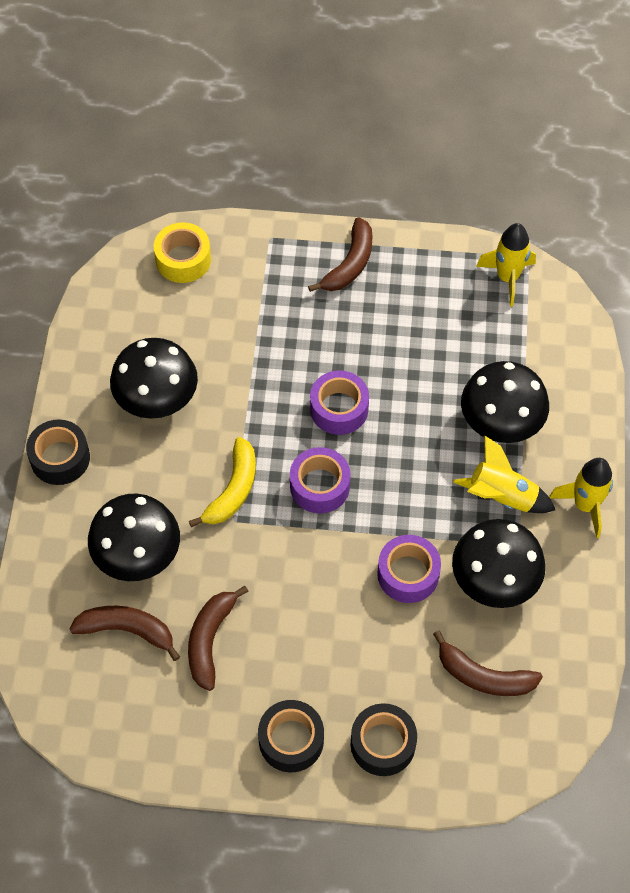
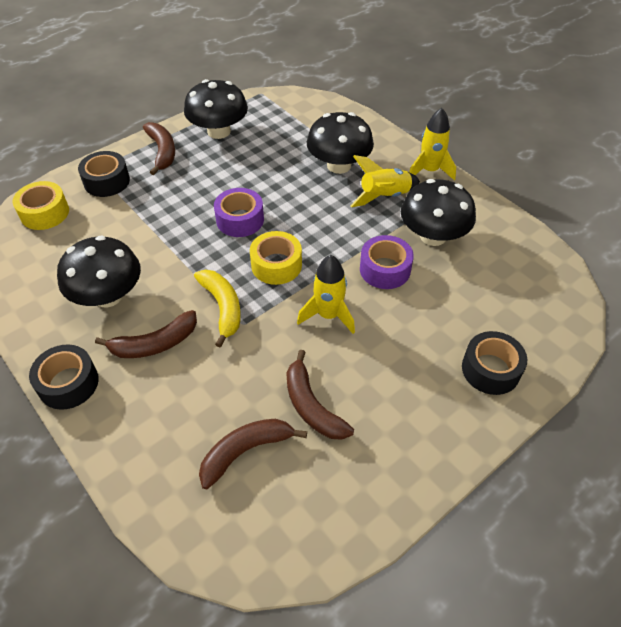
camera: 45 degrees left, 10 degrees down
(137, 554) = (198, 396): black mushroom -> black mushroom (219, 131)
(291, 740) = (438, 419): black tape -> black tape (107, 181)
(319, 486) = (276, 265): purple tape -> yellow tape
(483, 676) = (491, 286): brown banana -> brown banana (154, 344)
(507, 278) = (261, 106): yellow rocket -> yellow rocket (328, 315)

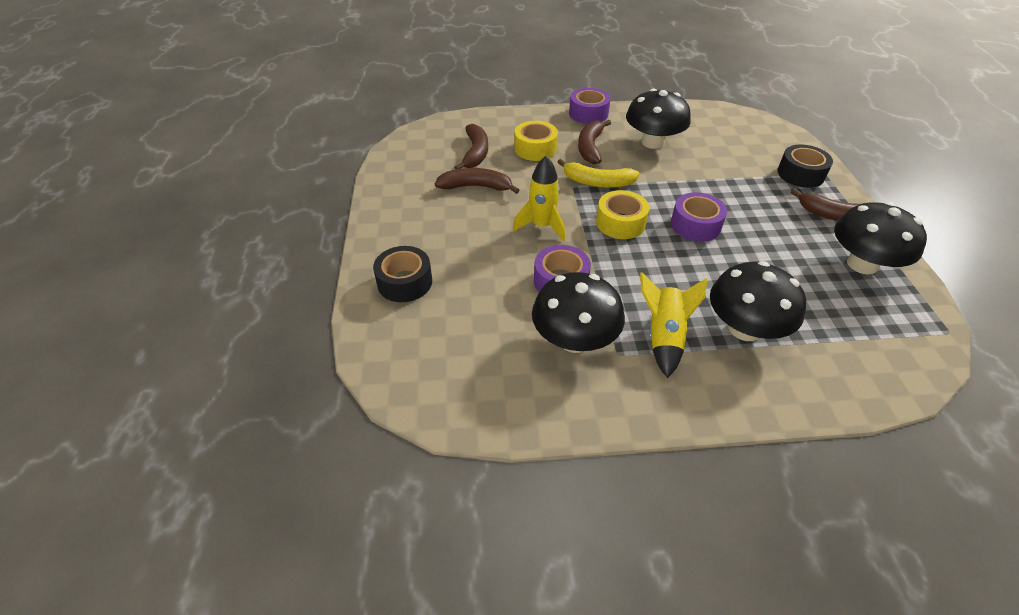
camera: 125 degrees right, 5 degrees down
(45, 213) = (771, 138): yellow tape -> yellow tape (535, 149)
(68, 383) = (588, 114): black tape -> purple tape
(429, 171) = (686, 407): yellow rocket -> none

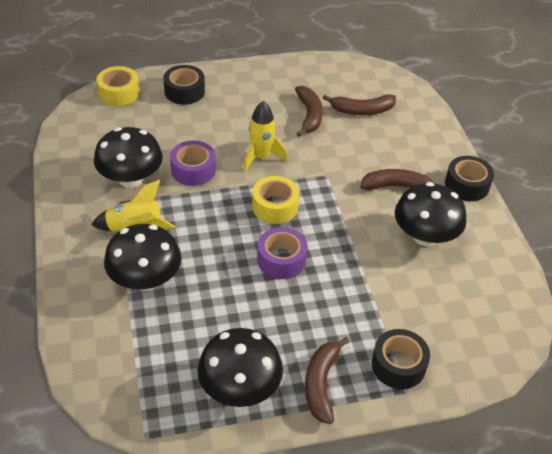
camera: 80 degrees right, 0 degrees up
(535, 149) = (382, 148): yellow tape -> yellow tape (119, 93)
(588, 114) = (467, 185): purple tape -> black tape
(597, 182) = (336, 192): yellow banana -> none

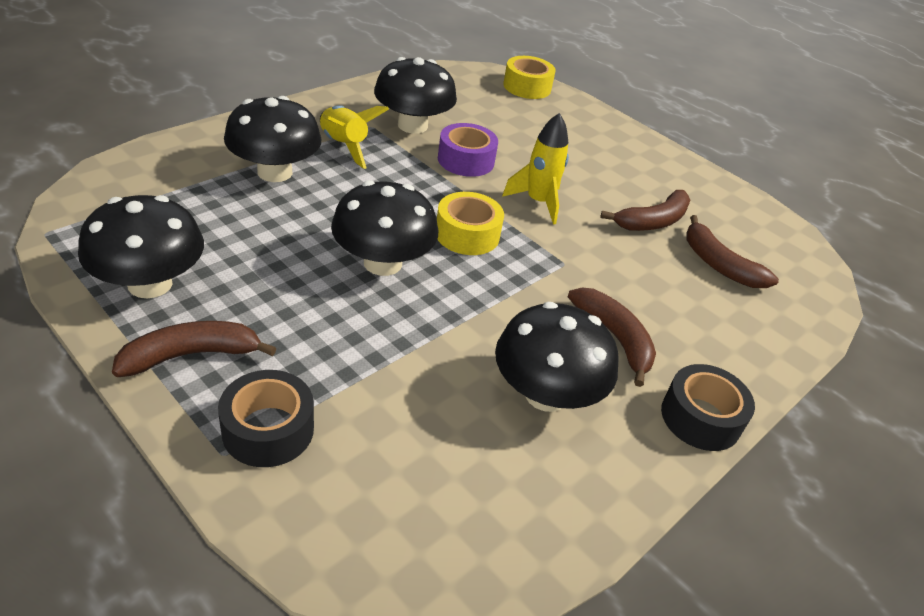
camera: 55 degrees right, 5 degrees down
(184, 91) = (578, 123): black tape -> none
(281, 260) = (382, 263): purple tape -> black mushroom

